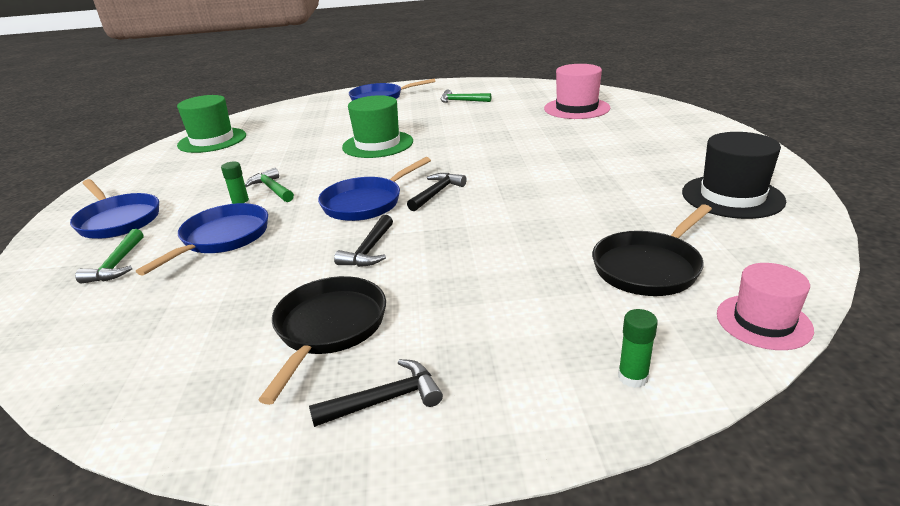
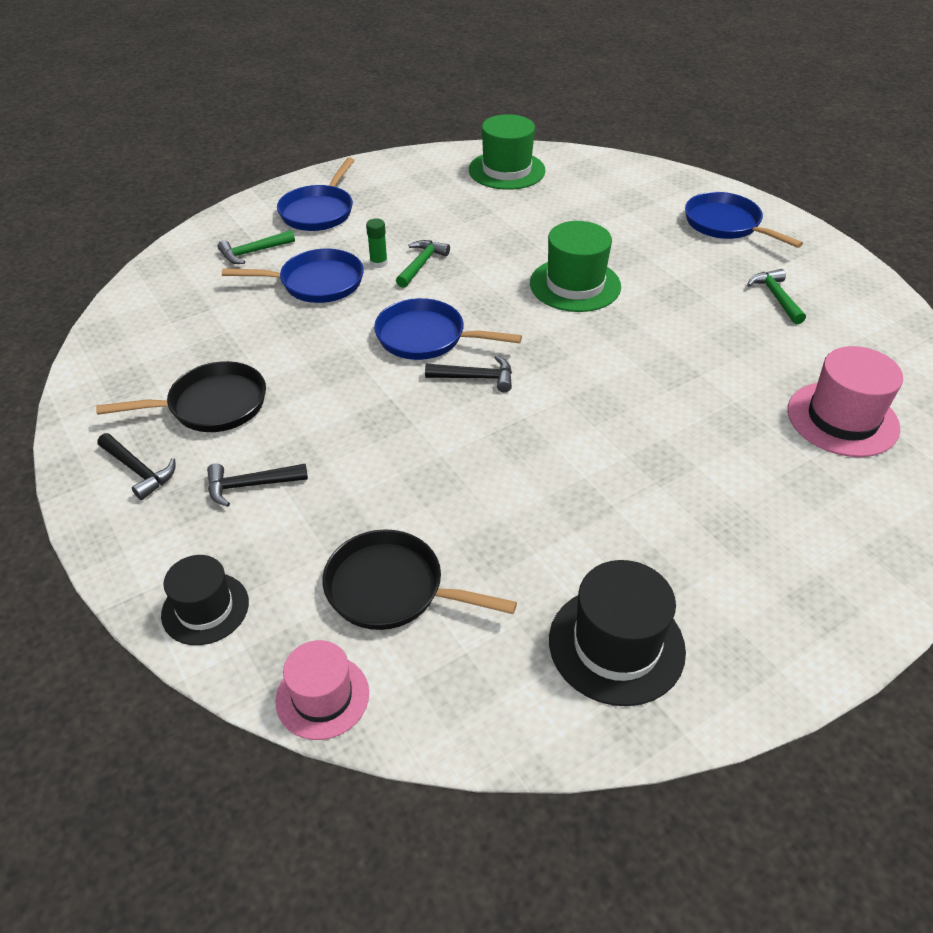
camera: 60 degrees right, 15 degrees up
(369, 250) = (336, 378): black hammer -> black hammer (250, 485)
(633, 377) = (205, 608): green glue stick -> black hat

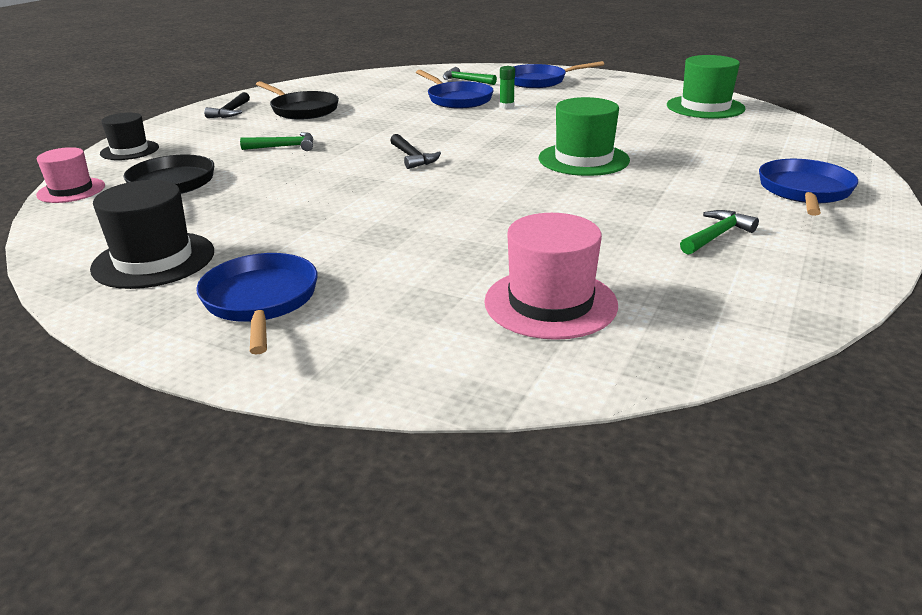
camera: 60 degrees right, 15 degrees down
(250, 485) = (239, 134): black hammer -> none
(421, 264) = (525, 115): green hammer -> green hammer (284, 147)
(426, 337) = (440, 136): blue pan -> blue pan (261, 301)

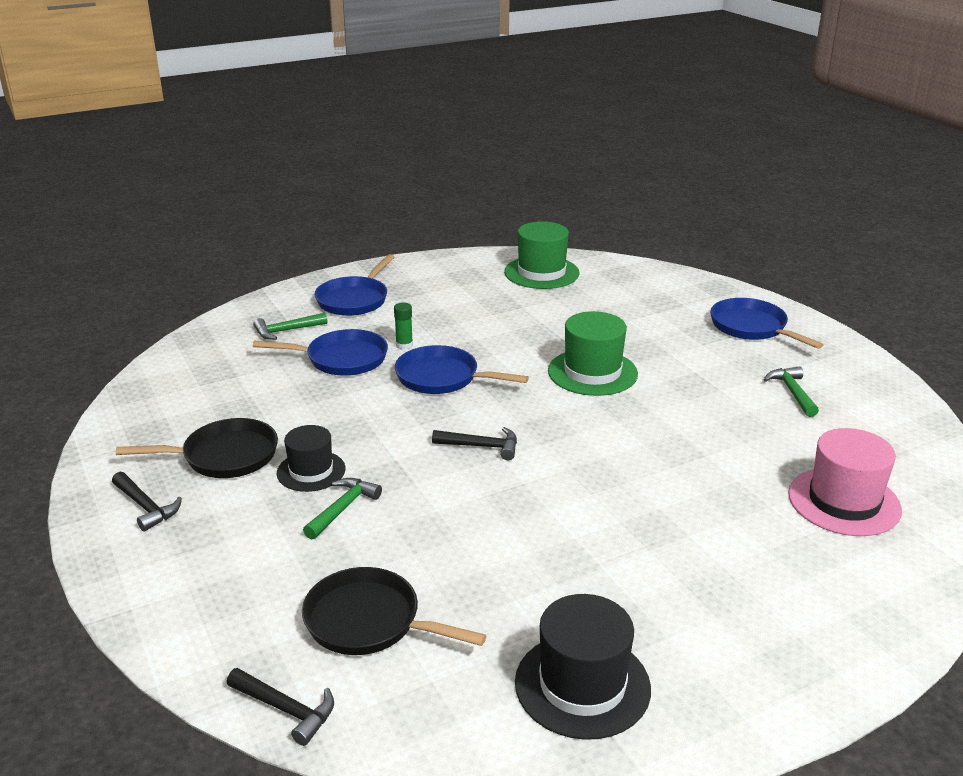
camera: 55 degrees left, 0 degrees up
(71, 190) = (286, 709): pink hat -> black hammer
(129, 150) = (187, 626): black hat -> black hat (311, 471)
(261, 301) = (734, 640): blue pan -> blue pan (442, 378)

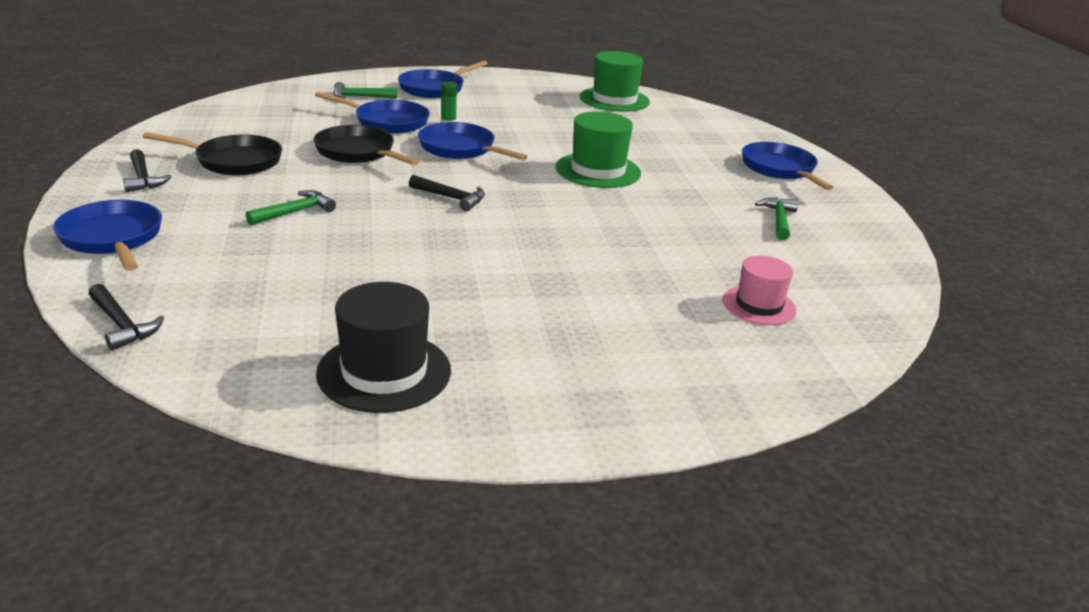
camera: 15 degrees right, 0 degrees up
(182, 599) = (113, 238): none -> blue pan
(311, 471) = (293, 184): black hat -> none
(369, 622) = (244, 287): black pan -> black pan (358, 152)
(844, 502) = (759, 305): pink hat -> pink hat, size x0.66

